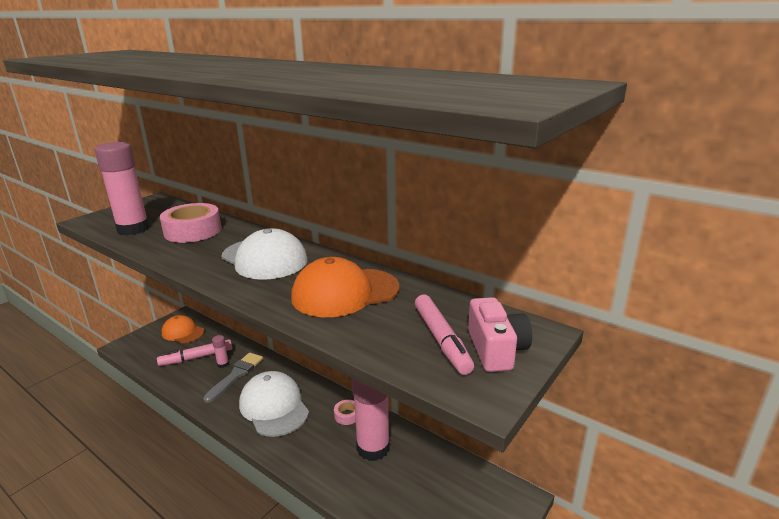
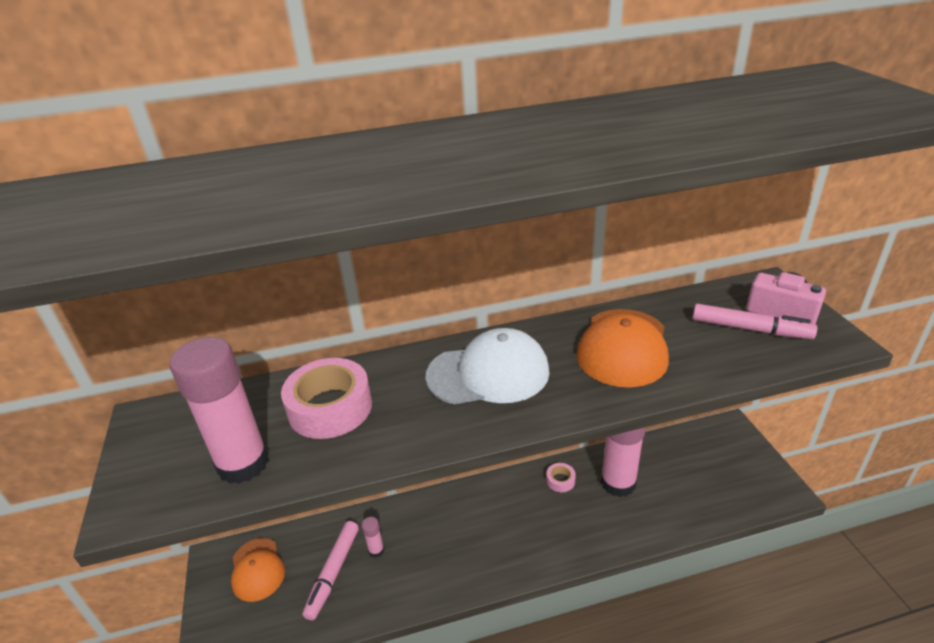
camera: 50 degrees left, 10 degrees up
(183, 332) = (257, 569): orange cap -> orange cap turned 90 degrees counterclockwise
(236, 375) = (410, 545): grey brush -> none
(274, 407) = (498, 532): white cap -> none

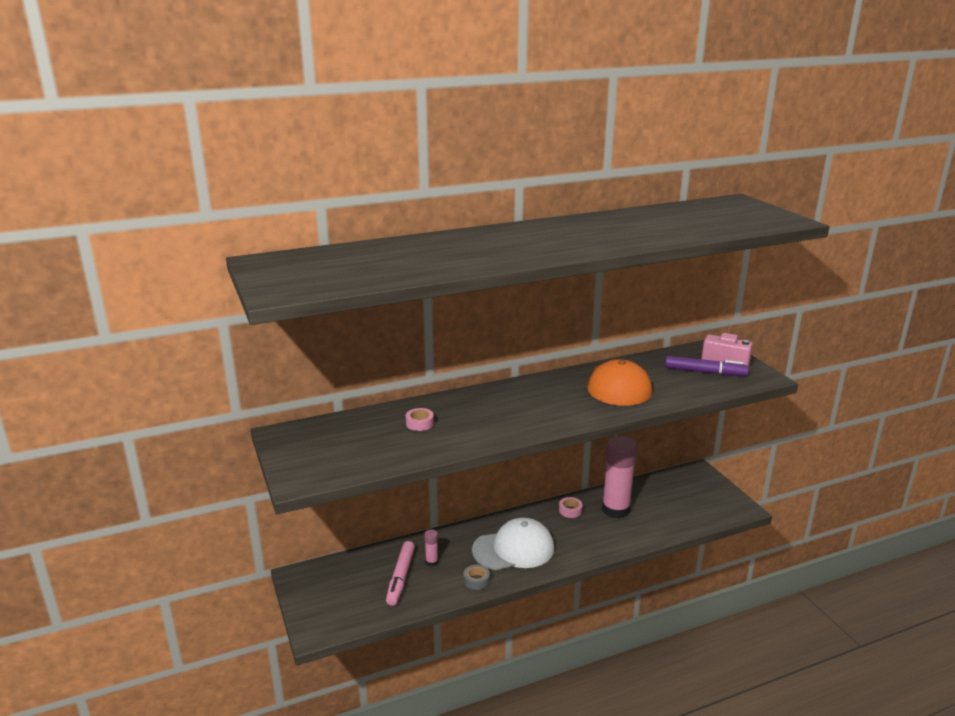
camera: 10 degrees left, 10 degrees down
(243, 463) = (370, 454): pink glue stick -> none
(257, 569) = (336, 580): orange cap -> none
(330, 407) = (419, 423): pink tape -> pink tape, size x0.46
(424, 586) = (476, 580): none -> grey tape
(488, 373) = (528, 401): white cap -> white cap (514, 549)
(750, 329) = (705, 372): pink marker -> purple marker

